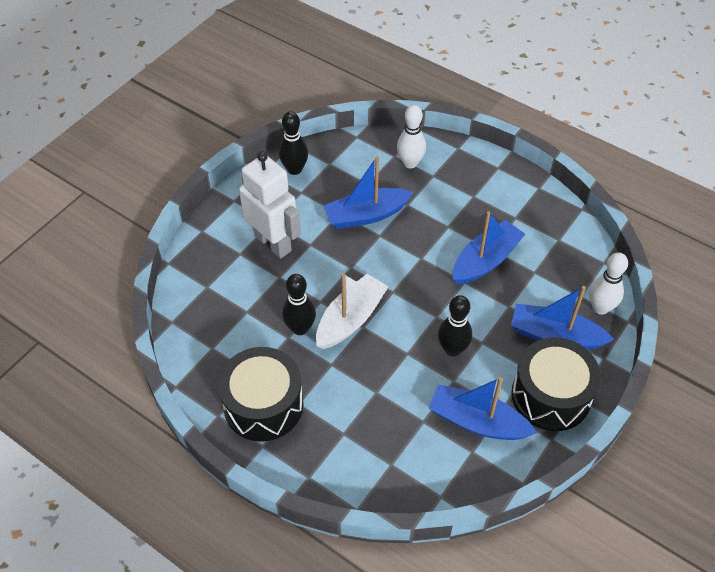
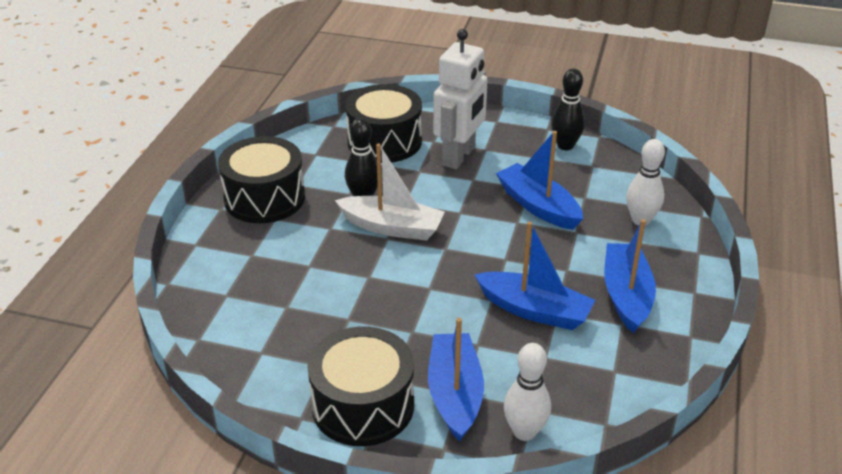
camera: 70 degrees right, 15 degrees down
(221, 289) = (384, 141): none -> black drum
(452, 349) = (390, 309): black bowling pin -> none
(477, 421) = (301, 348): blue boat -> blue boat (626, 295)

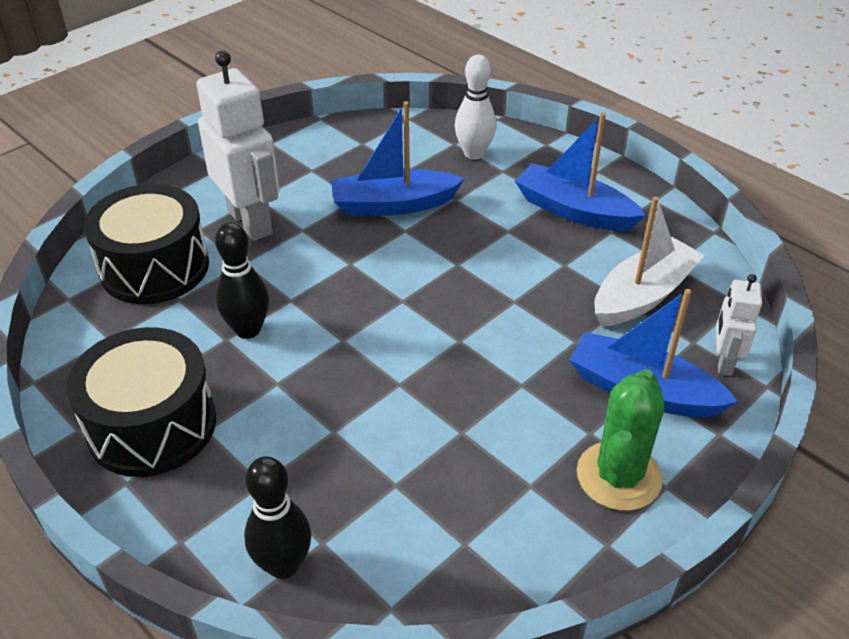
camera: 60 degrees left, 5 degrees up
(363, 405) = (619, 476): black drum -> green cactus
(392, 227) = (327, 328): white boat -> white boat (643, 295)
(524, 432) = (723, 361): white bowling pin -> white robot
(534, 310) = (553, 278): blue boat -> none
(565, 145) = (312, 144): black bowling pin -> black bowling pin (283, 565)

